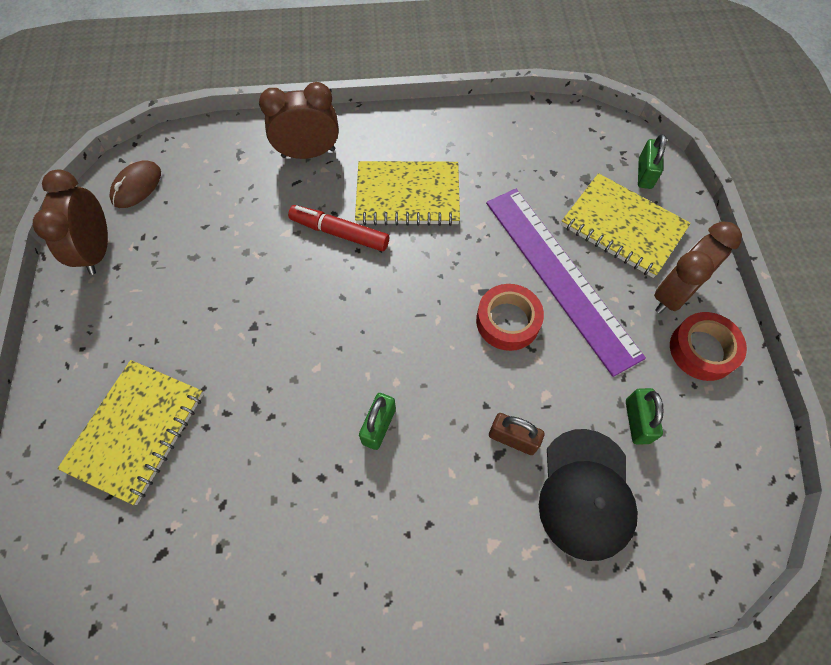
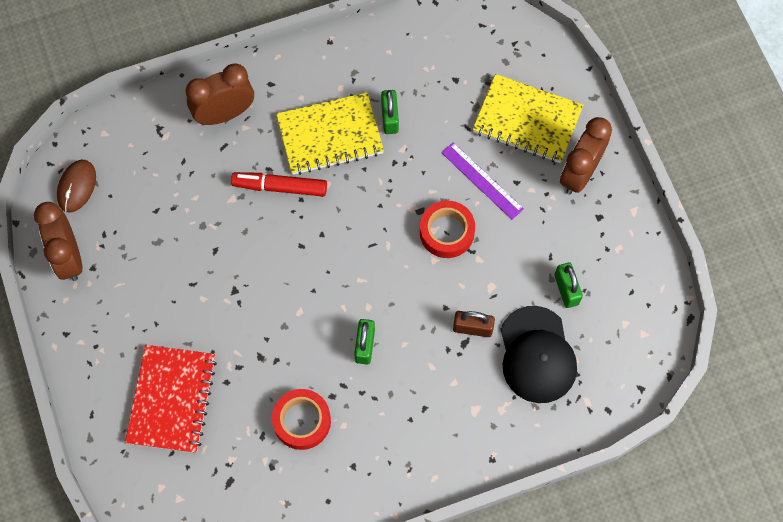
camera: 15 degrees left, 5 degrees up
(136, 431) = (172, 400): yellow notebook -> red notebook
(560, 276) = (482, 180): purple ruler -> purple ruler, size x0.51
(645, 174) = (537, 61): green padlock -> green padlock (389, 118)
(702, 350) = (609, 217): red tape -> red tape (302, 421)

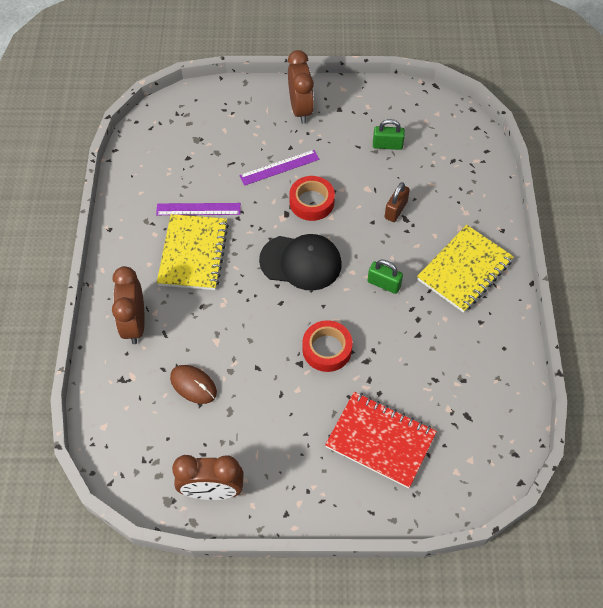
camera: 70 degrees left, 10 degrees down
(76, 186) = (145, 465): brown mouse -> brown mouse (193, 385)
(280, 187) = (222, 302): red marker -> none
(302, 421) = (432, 346): red tape -> red tape (327, 349)
(389, 118) = (198, 209): green padlock -> purple ruler
(527, 120) = (244, 126): yellow notebook -> yellow notebook (464, 270)
(537, 355) = (431, 178): black cap -> black cap (301, 262)
(579, 173) = (300, 109): brown clock -> brown clock turned 150 degrees counterclockwise

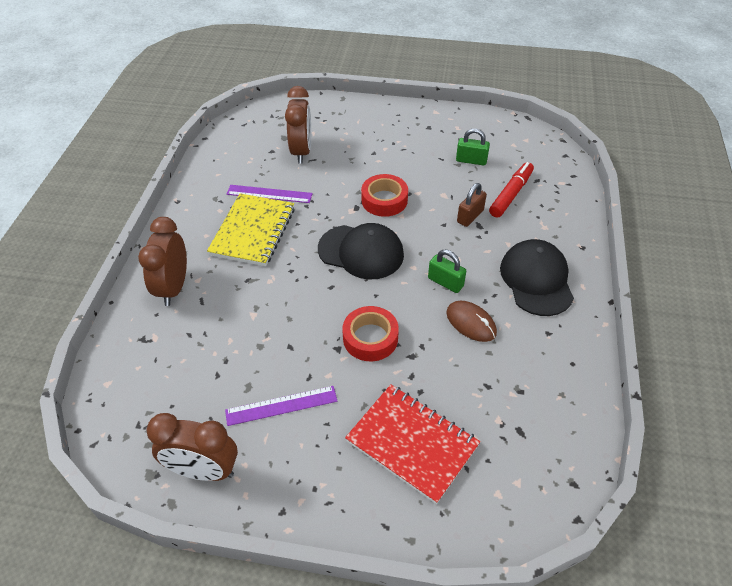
camera: 10 degrees right, 10 degrees down
(193, 385) = (216, 355): brown mouse -> brown mouse (471, 323)
(279, 167) = (359, 168): purple ruler -> purple ruler (281, 405)
(300, 109) = (391, 123): brown clock -> brown clock (301, 151)
(430, 180) = (511, 194): none -> red marker
(464, 270) = (536, 280): yellow notebook -> black cap

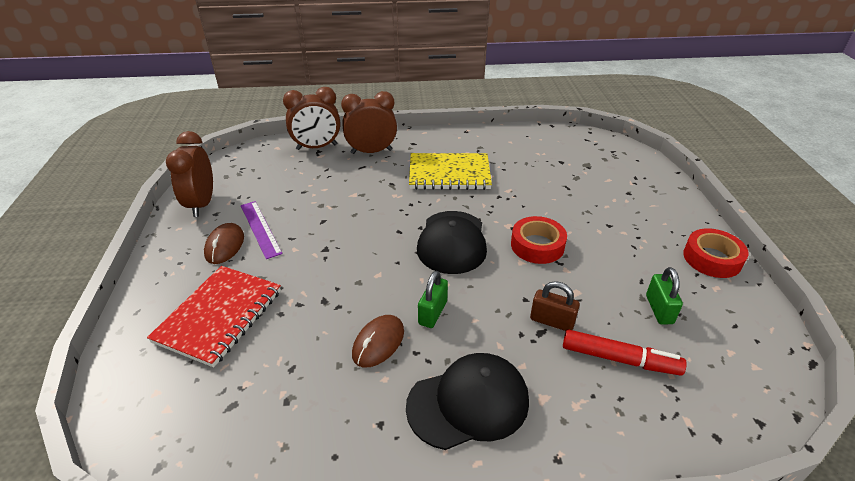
camera: 75 degrees right, 10 degrees down
(269, 194) = (502, 172): purple ruler -> none
(300, 441) = (224, 245): none -> brown mouse
(301, 151) = (574, 178): brown clock -> brown clock (317, 147)
(370, 338) = (341, 267): red tape -> red tape (712, 258)

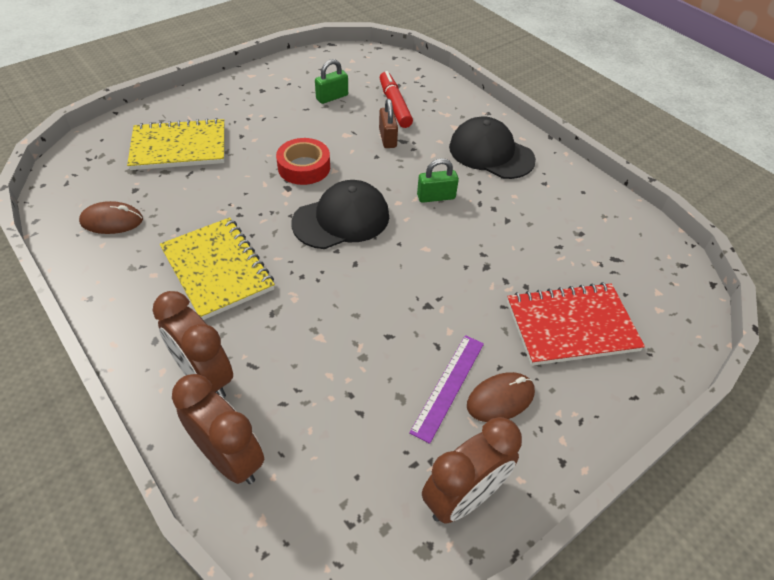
camera: 125 degrees left, 10 degrees up
(378, 343) = (491, 212): brown mouse -> brown mouse (112, 221)
(607, 190) = (179, 147): none -> yellow notebook
(712, 258) = (251, 82): red tape -> none

